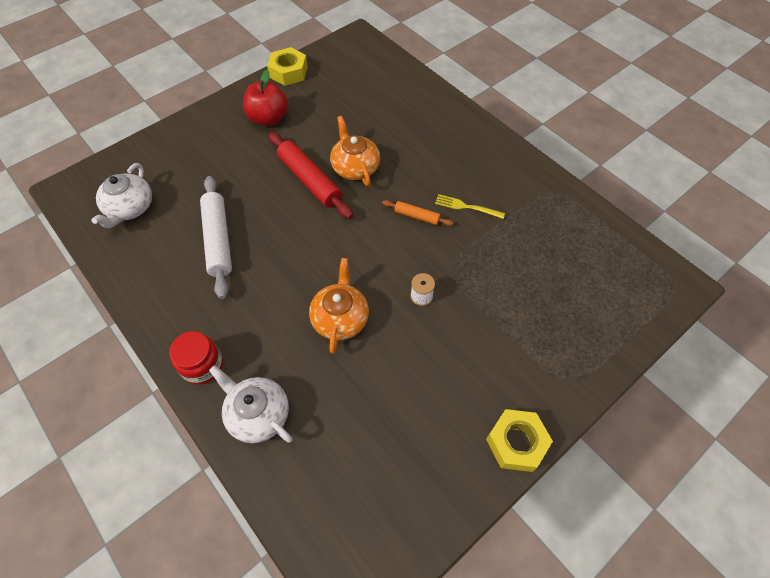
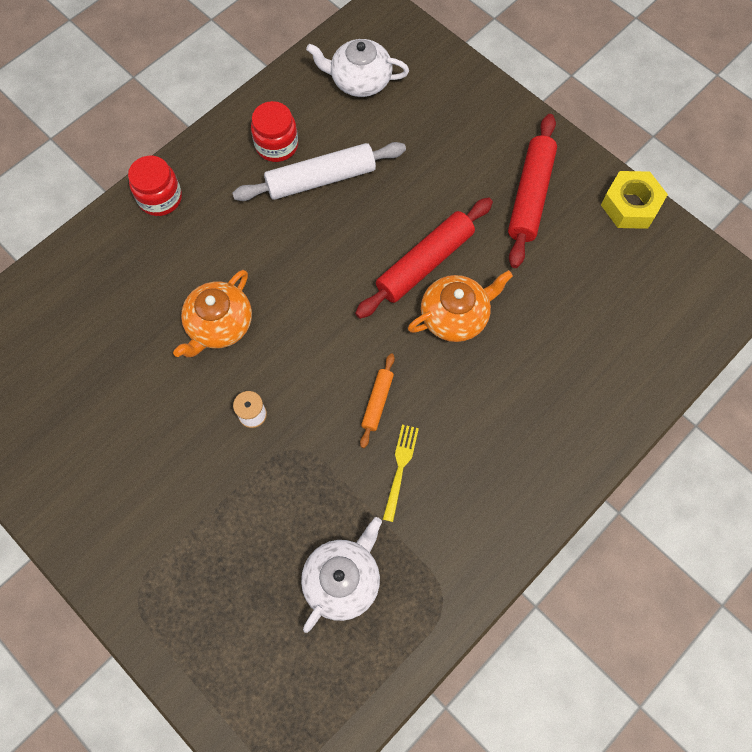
camera: 85 degrees right, 10 degrees up
(174, 270) = (277, 145): none -> red jar
(258, 414) = (106, 260): white teapot -> white teapot (342, 580)
(268, 118) = (530, 196): red apple -> red rolling pin
(340, 318) = (219, 325): orange teapot -> orange teapot turned 120 degrees clockwise
(516, 442) = (64, 527): yellow nut -> none

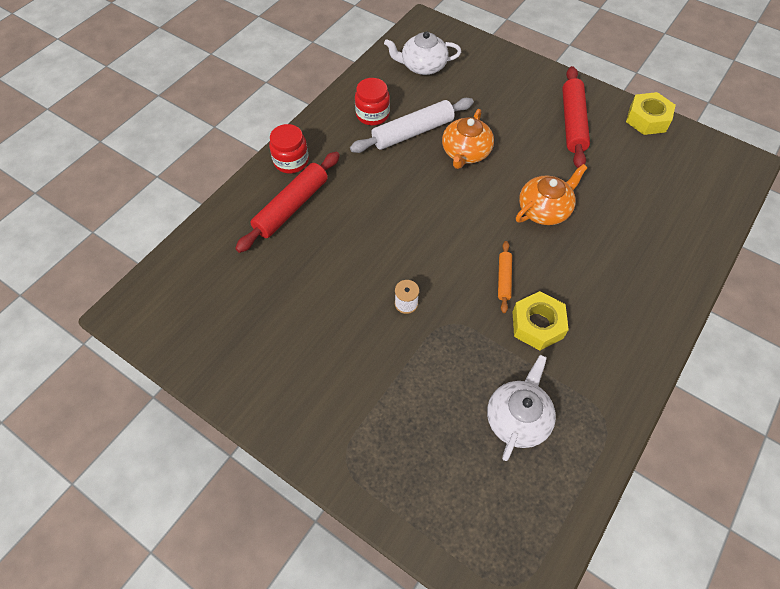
camera: 10 degrees left, 10 degrees down
(219, 325) = (361, 242): orange teapot -> orange teapot (465, 152)
(400, 468) = (537, 325): yellow fork -> yellow nut
(425, 263) = (509, 177): red rolling pin -> red rolling pin (291, 207)

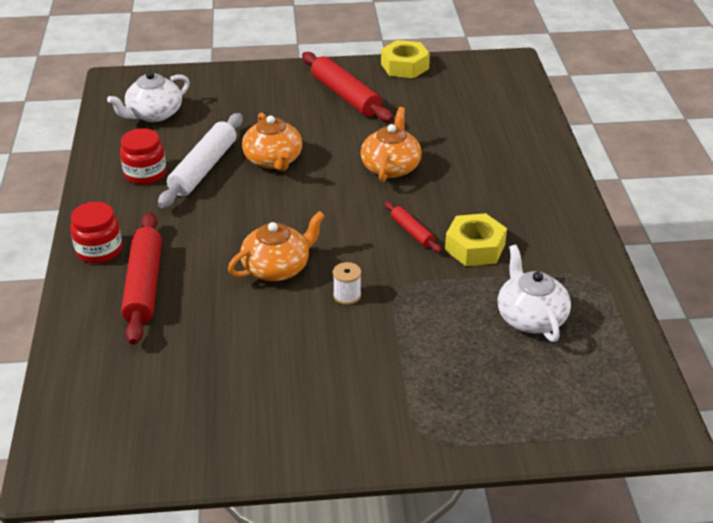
camera: 40 degrees left, 20 degrees down
(383, 248) = (277, 268): none -> orange teapot
(504, 279) = (412, 232): orange rolling pin -> red rolling pin

